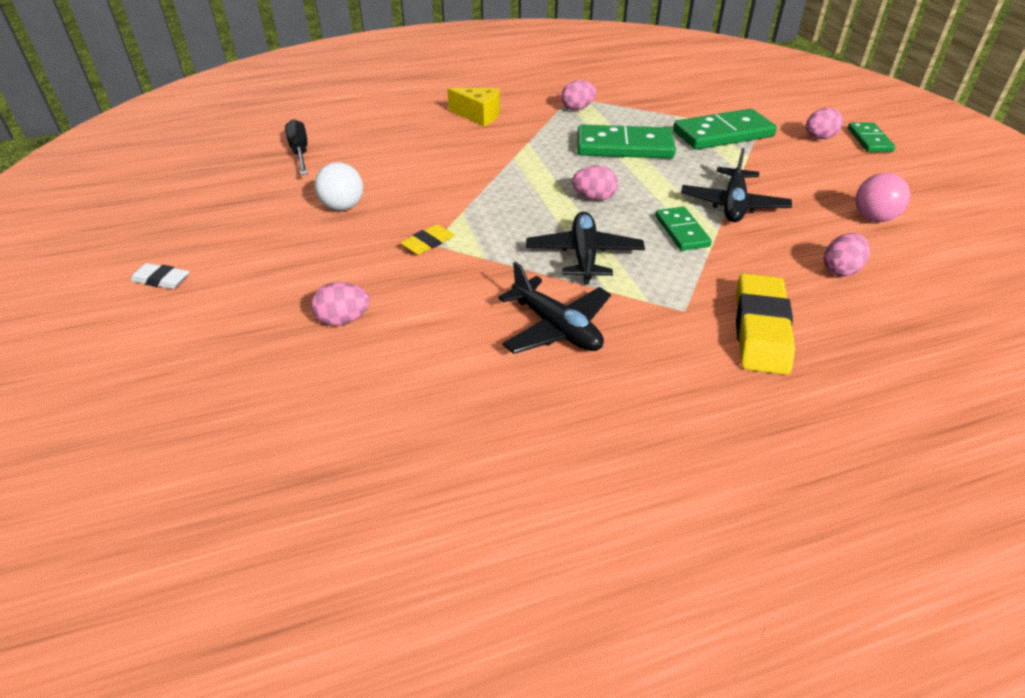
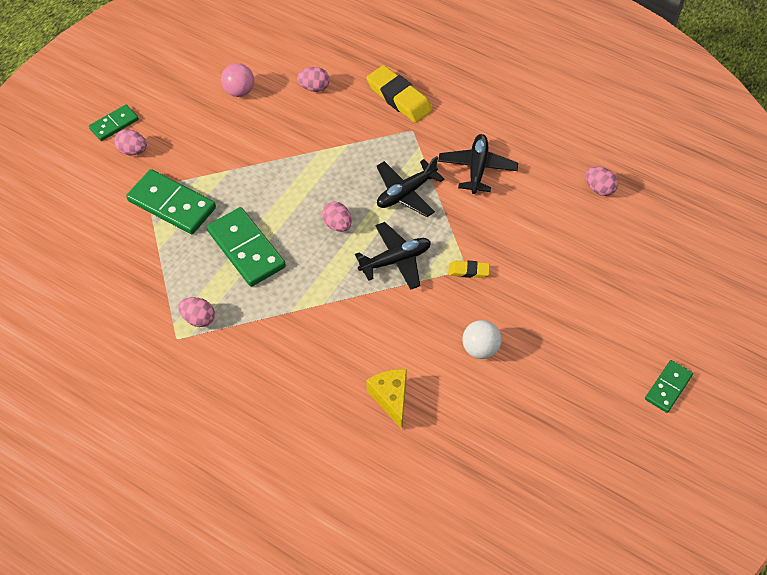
camera: 130 degrees left, 15 degrees up
(161, 280) = (633, 368): white eraser -> none
(300, 152) = (446, 448): black screwdriver -> none
(343, 320) = (563, 254): pink egg -> pink egg (599, 189)
(479, 116) = (273, 377): yellow cheese -> yellow cheese (391, 398)
(682, 231) = (337, 164): green domino -> green domino (668, 387)
(733, 205) = (281, 155): black plane -> black plane (395, 260)
(761, 329) = (399, 98): yellow eraser -> yellow eraser turned 75 degrees clockwise

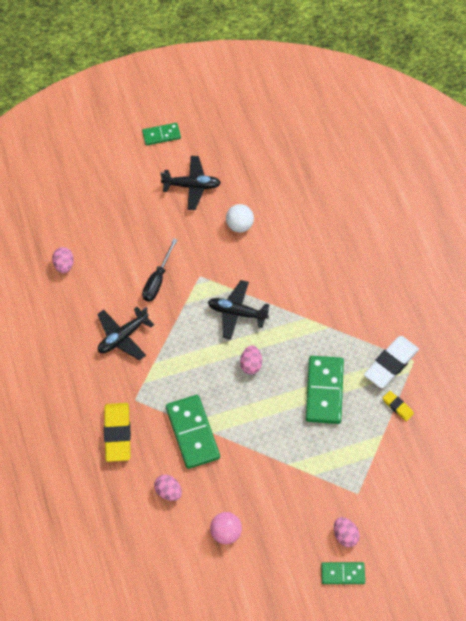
camera: 140 degrees left, 5 degrees up
(171, 204) = (349, 464): green domino -> green domino (193, 433)
(198, 318) = (390, 364): pink egg -> white eraser
(391, 398) = (315, 235): yellow cheese -> none
(406, 193) = (186, 354): black plane -> black plane (192, 186)
(468, 271) = (200, 273): yellow eraser -> yellow eraser (397, 407)
(501, 236) = (157, 280): none -> black screwdriver

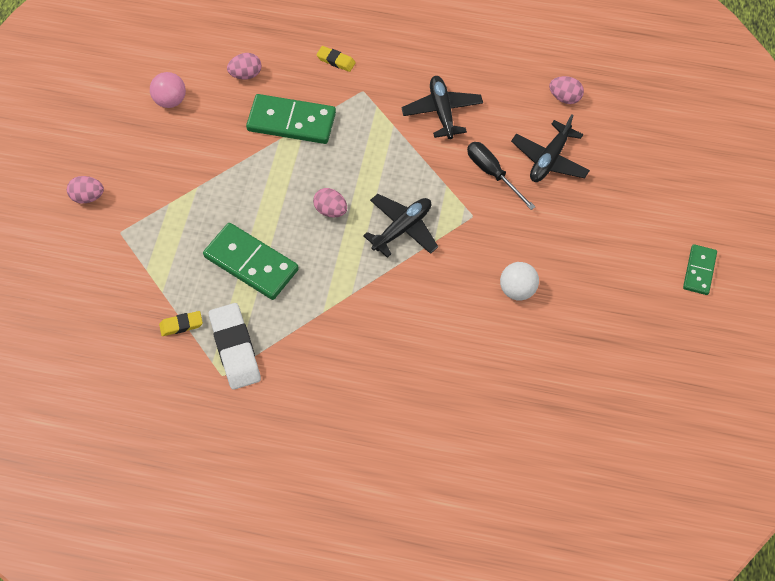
camera: 120 degrees right, 0 degrees up
(117, 434) = (336, 60): yellow eraser -> yellow eraser, size x0.51
(192, 186) = (603, 267): black plane -> black plane (549, 159)
(342, 574) = (54, 174): green domino -> none

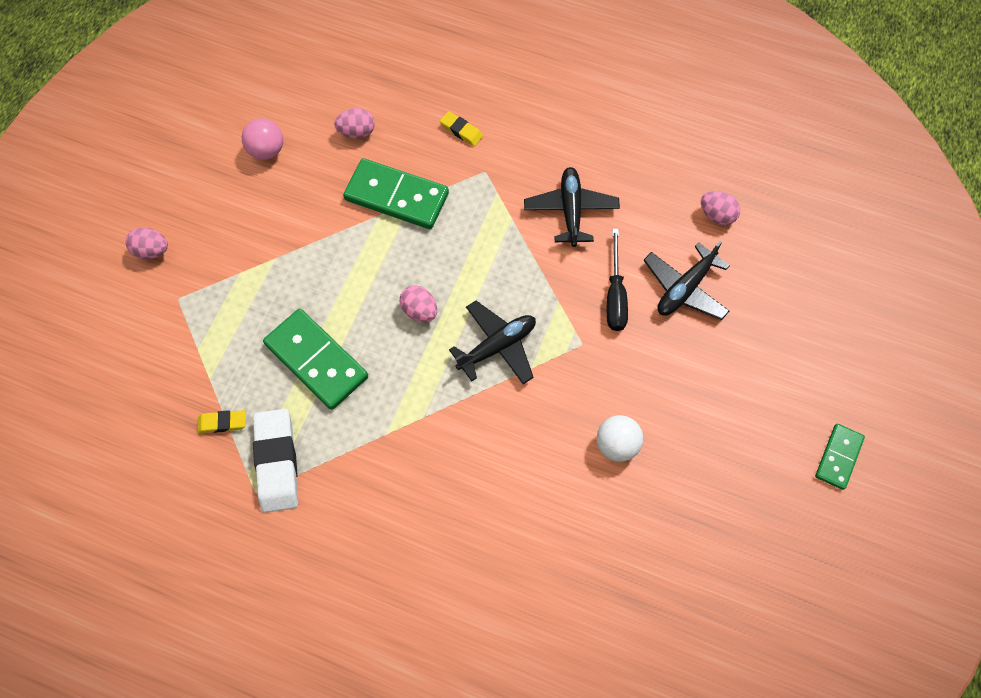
camera: 10 degrees right, 5 degrees up
(492, 173) = (615, 295): black screwdriver -> black screwdriver turned 150 degrees counterclockwise

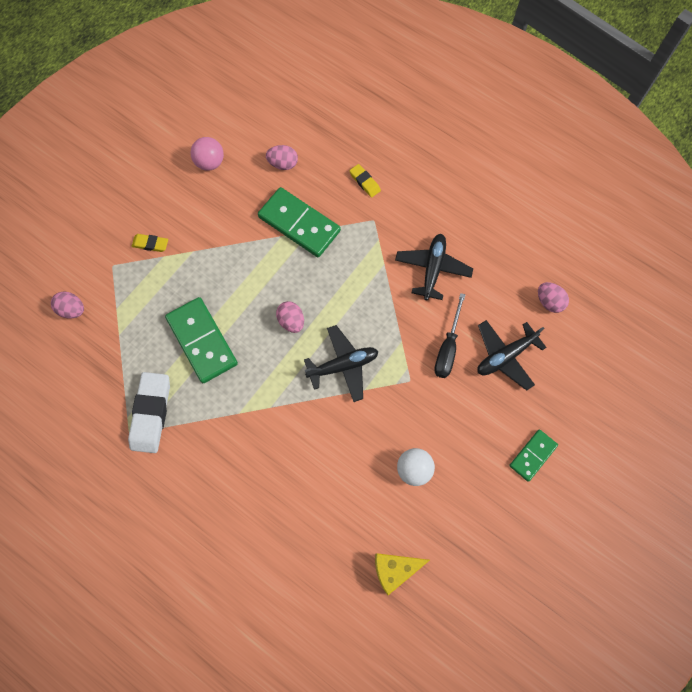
camera: 15 degrees right, 5 degrees up
(151, 251) = (102, 222): pink egg -> pink egg (72, 309)
(222, 423) = (119, 372): yellow eraser -> yellow eraser (150, 244)
(629, 567) = (395, 569): none -> yellow cheese
(838, 457) = (588, 527): green domino -> green domino (532, 455)

